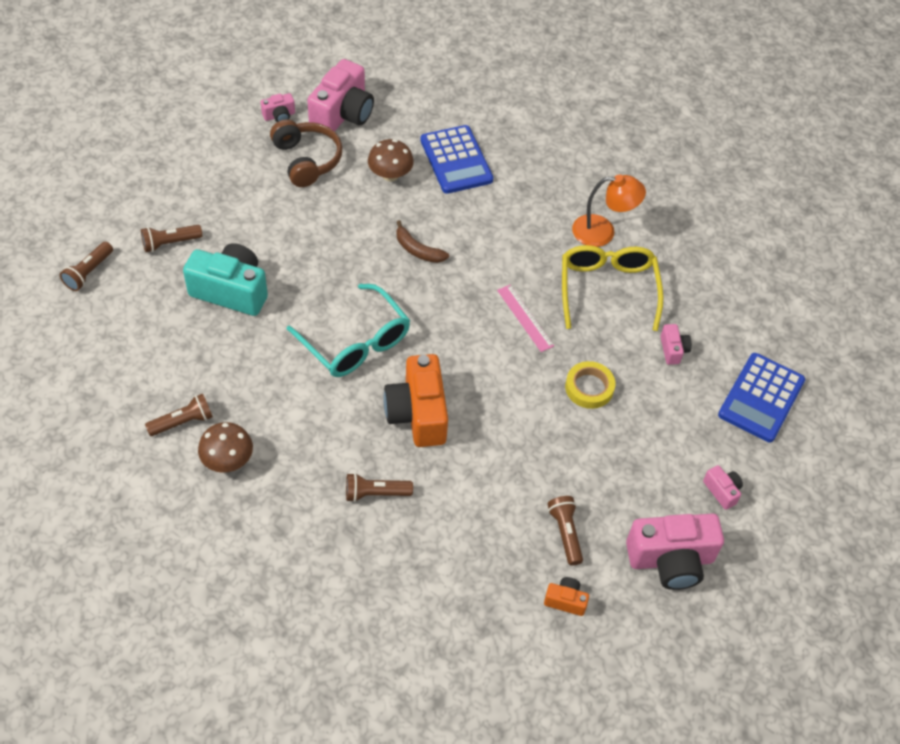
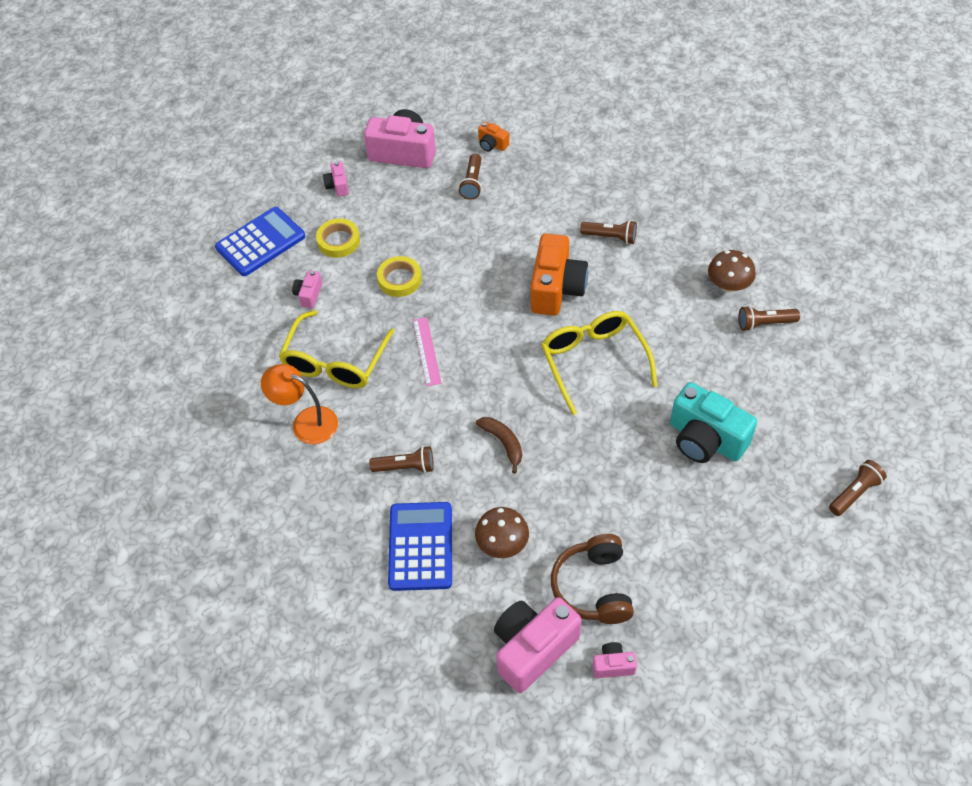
camera: 155 degrees left, 0 degrees up
(170, 243) = (765, 510): brown flashlight -> brown flashlight (406, 467)
(355, 342) = (594, 362): turquoise glasses -> yellow glasses
(679, 418) = (338, 241): none -> yellow tape

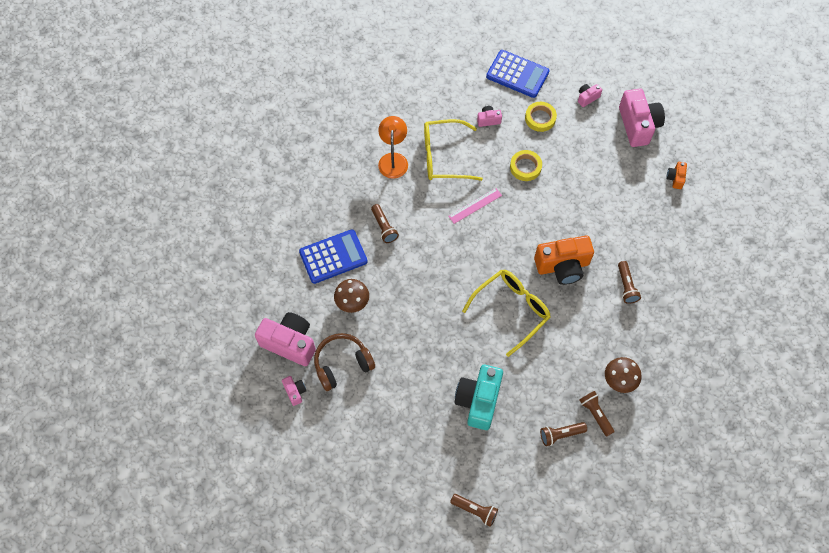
camera: 65 degrees right, 10 degrees up
(472, 183) = (632, 179): brown flashlight -> brown flashlight (560, 434)
(503, 443) = (424, 277): brown banana -> none

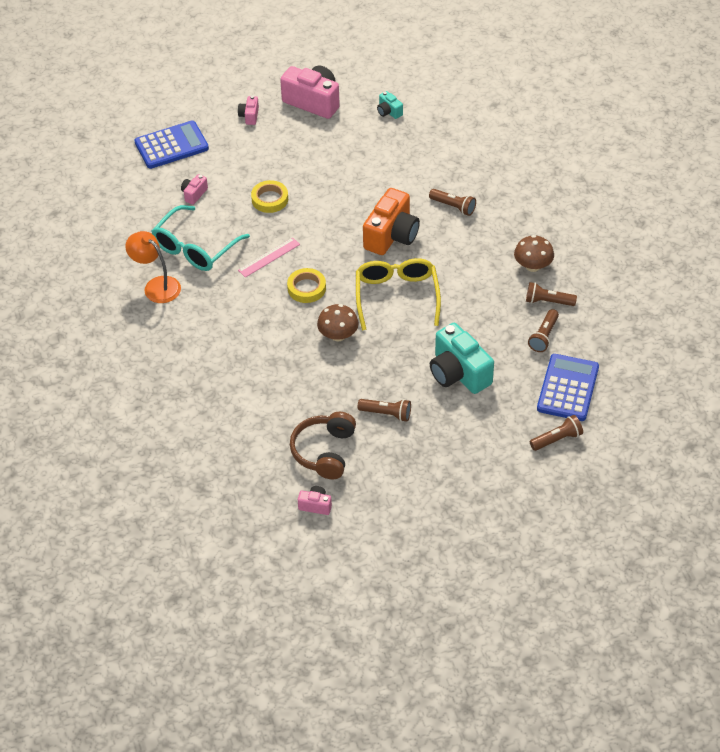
camera: 50 degrees left, 15 degrees down
(290, 343) = (261, 480): pink camera -> none
(333, 257) = (208, 392): blue calculator -> blue calculator (568, 388)
(352, 302) = (269, 405): brown mushroom -> brown mushroom (338, 335)
(384, 227) = (219, 335): brown flashlight -> brown flashlight (386, 414)
(444, 156) = (195, 247): yellow glasses -> turquoise glasses
(475, 205) = (269, 257): pink ruler -> pink ruler turned 45 degrees clockwise
(540, 118) = (233, 159): yellow tape -> yellow tape (306, 288)
(675, 178) = (389, 112): orange camera -> turquoise camera

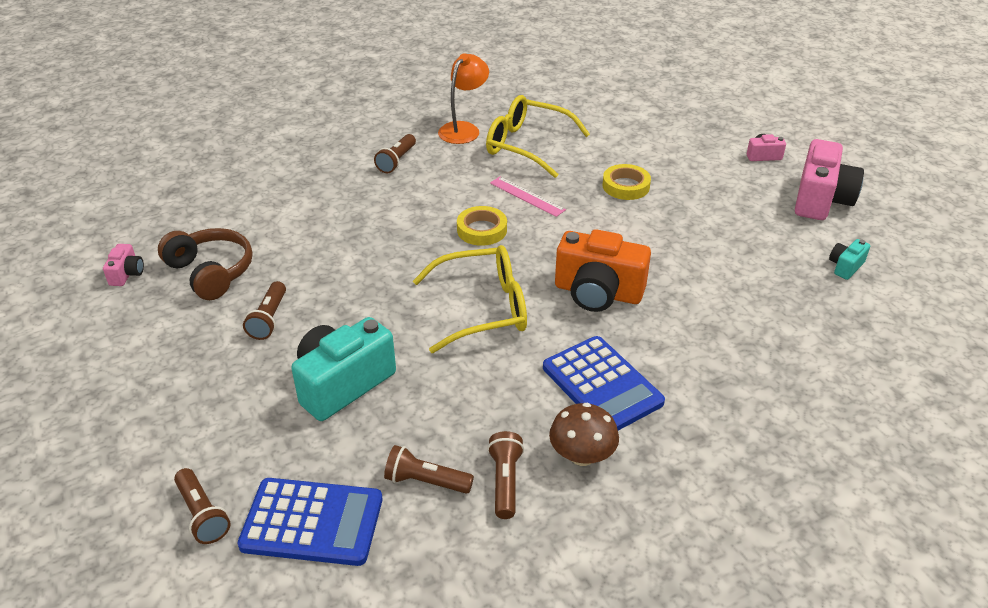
camera: 80 degrees right, 10 degrees down
(171, 146) = (682, 112): blue calculator -> blue calculator (602, 385)
(194, 194) = (612, 135): pink camera -> none
(195, 247) = (528, 145): turquoise glasses -> yellow glasses
(324, 451) = (211, 272): brown headphones -> brown headphones turned 45 degrees clockwise
(338, 335) = (405, 263): brown mushroom -> none
(453, 207) = (680, 350): brown flashlight -> brown flashlight (396, 161)

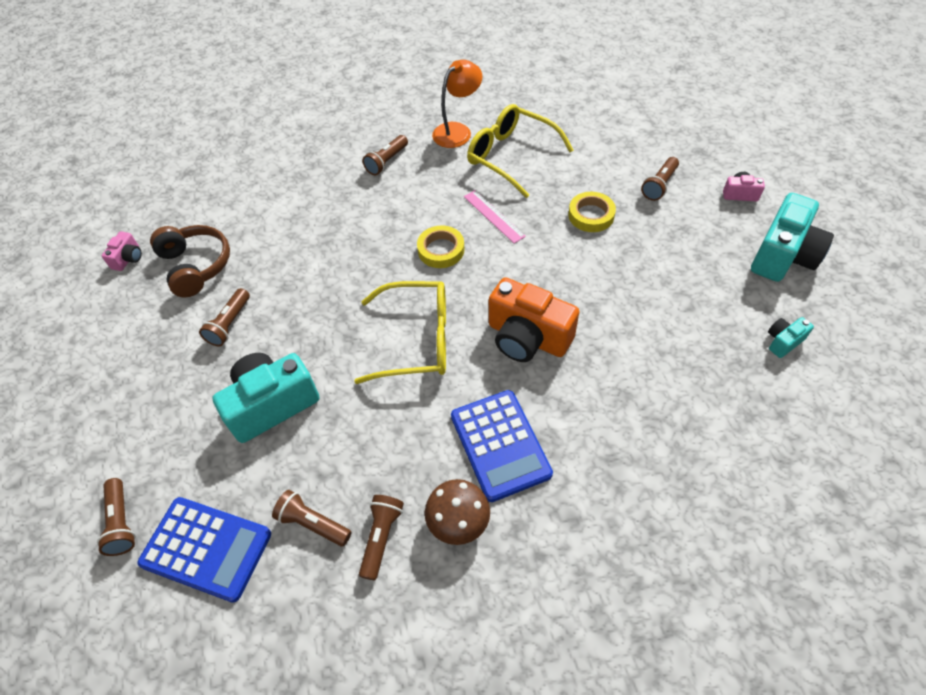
camera: 15 degrees right, 15 degrees up
(684, 156) = (659, 185): none -> brown flashlight
(820, 200) = (783, 255): pink camera -> turquoise camera

